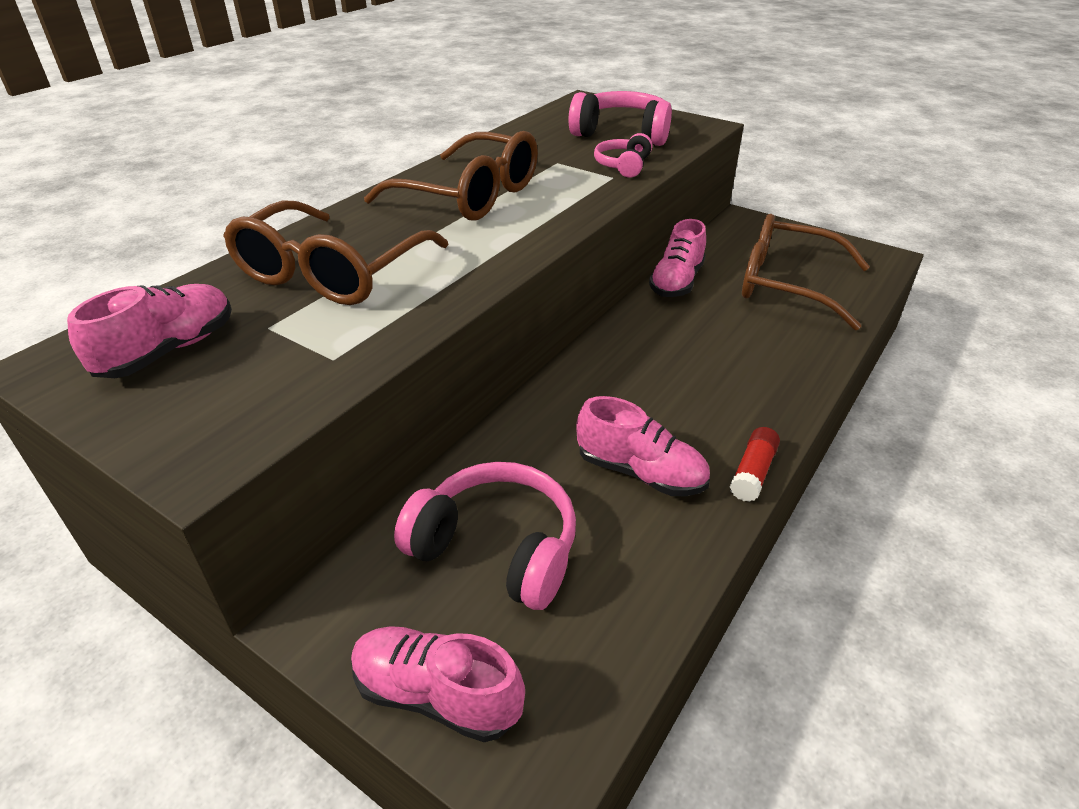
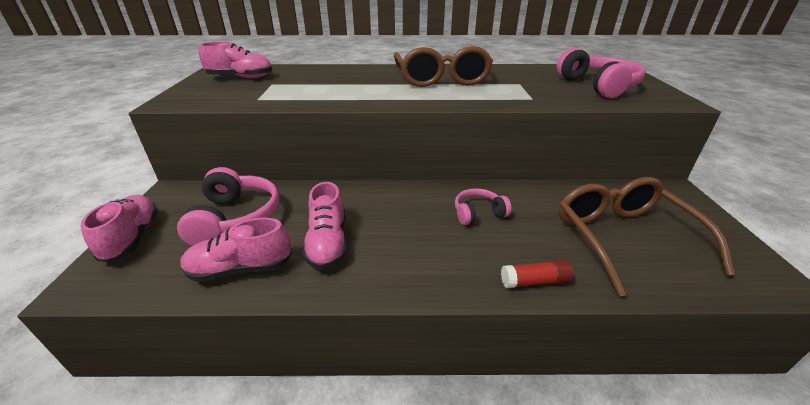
camera: 55 degrees right, 5 degrees down
(331, 273) = (327, 79): brown glasses -> none
(623, 166) = (553, 97): pink headphones -> pink headphones (478, 213)
(676, 282) = (542, 191): pink shoe -> pink shoe (241, 269)
(753, 472) = (366, 291): red glue stick -> red glue stick (534, 281)

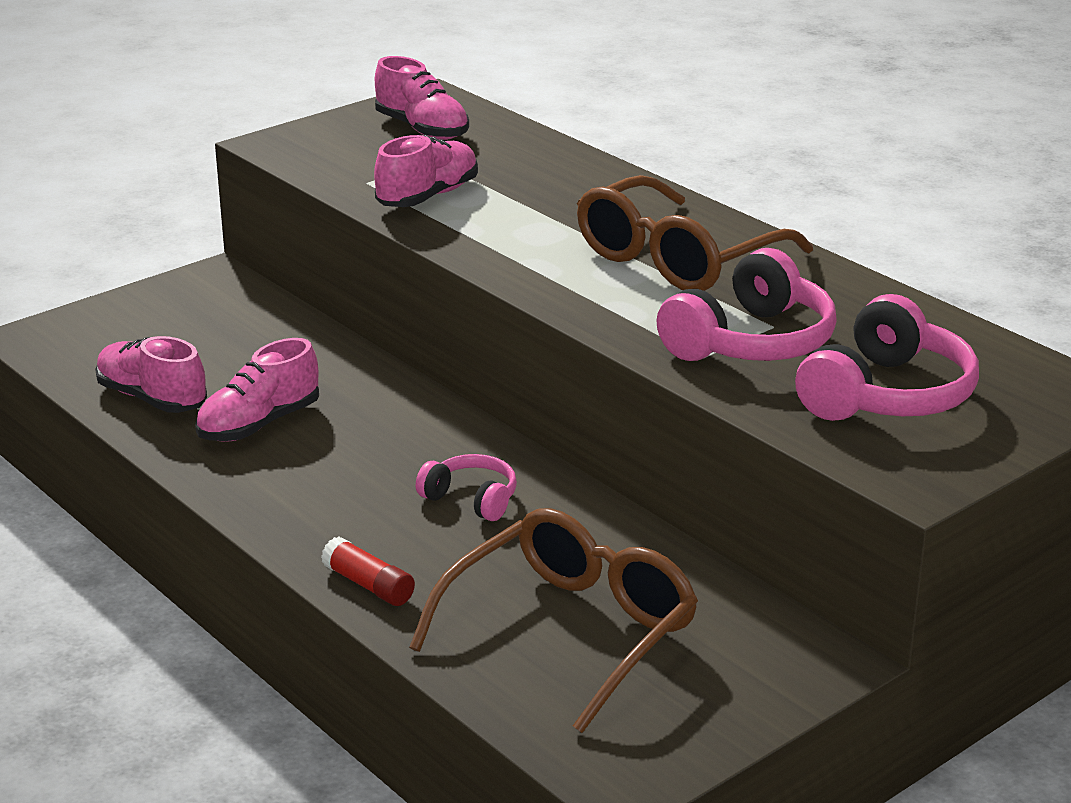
camera: 50 degrees right, 5 degrees down
(132, 238) = (115, 312): pink shoe -> pink shoe (428, 196)
(235, 218) = (223, 345): pink headphones -> pink headphones (751, 342)

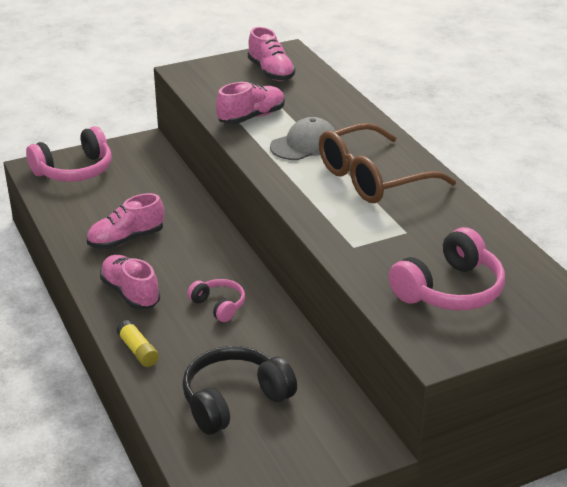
camera: 15 degrees right, 5 degrees up
(152, 398) = (77, 215): pink shoe -> pink shoe (130, 293)
(368, 585) = (138, 351): red glue stick -> yellow glue stick
(539, 225) = (304, 144): none -> grey cap
(571, 632) = (234, 400): brown glasses -> black headphones
(751, 342) = (387, 241): pink headphones -> pink headphones (74, 170)

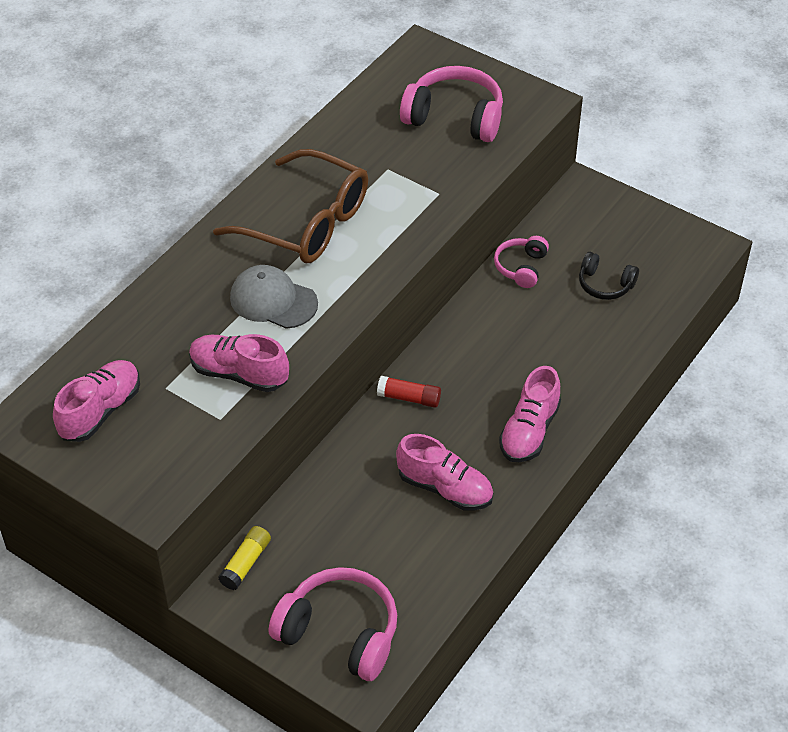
camera: 120 degrees left, 15 degrees up
(138, 351) = (602, 378): yellow glue stick -> yellow glue stick (246, 563)
(217, 252) = (409, 398): none -> red glue stick
(219, 306) = (494, 354): pink headphones -> pink headphones (521, 267)
(234, 400) = (605, 284): black headphones -> black headphones, size x0.57

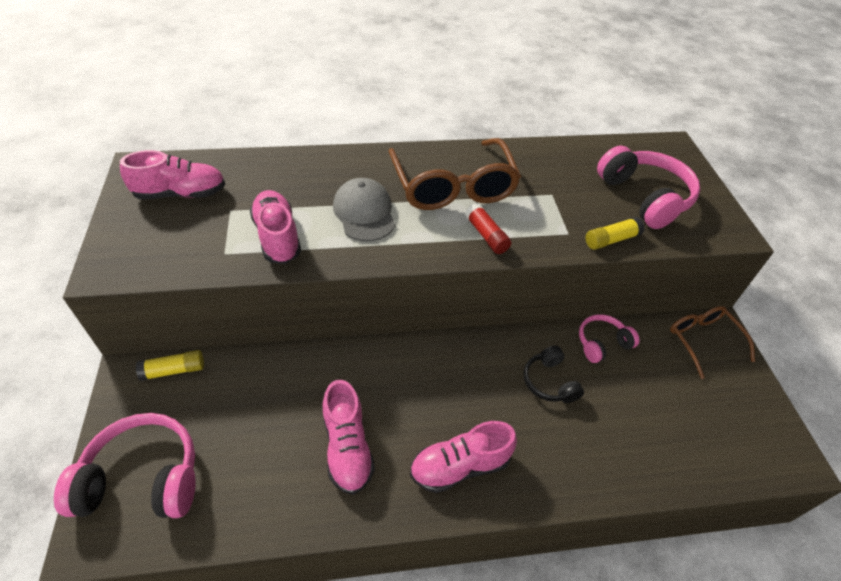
camera: 45 degrees right, 0 degrees up
(340, 633) = (143, 479): pink headphones -> pink headphones turned 75 degrees counterclockwise
(409, 398) = (411, 361): red glue stick -> red glue stick (486, 235)
(473, 174) = (611, 240): none -> yellow glue stick
(583, 206) = (703, 340): none -> brown glasses
(605, 284) = (657, 410): black headphones -> black headphones (549, 382)

